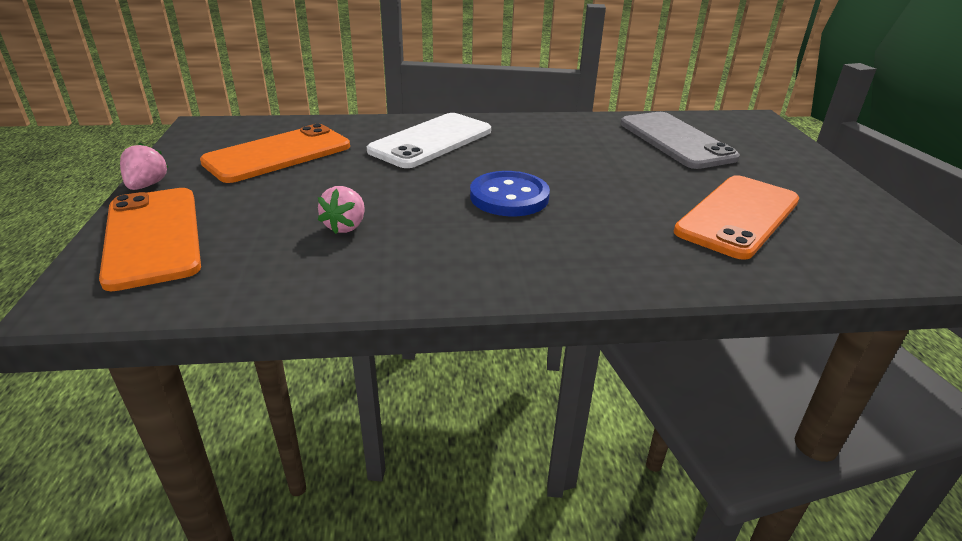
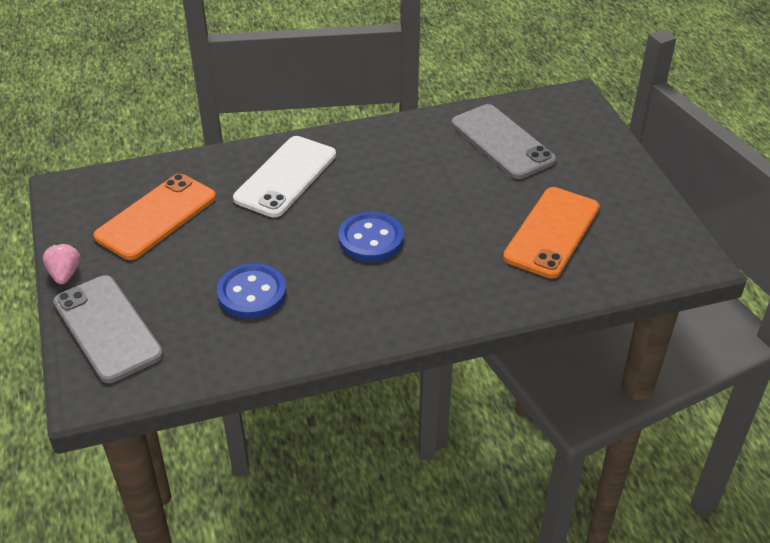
camera: 10 degrees left, 10 degrees up
(153, 236) = (107, 328): orange phone -> grey phone
(346, 226) = (252, 293): pink strawberry -> blue button

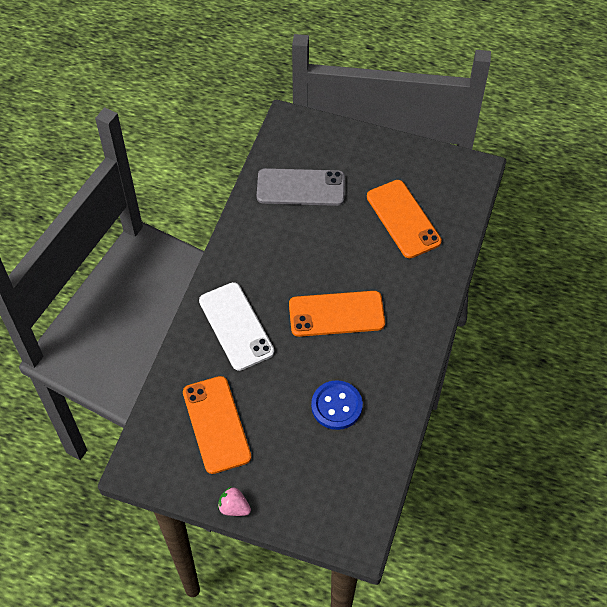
camera: 55 degrees left, 15 degrees up
(107, 328) = (308, 504): grey phone -> none
(371, 239) = (336, 314): blue button -> orange phone

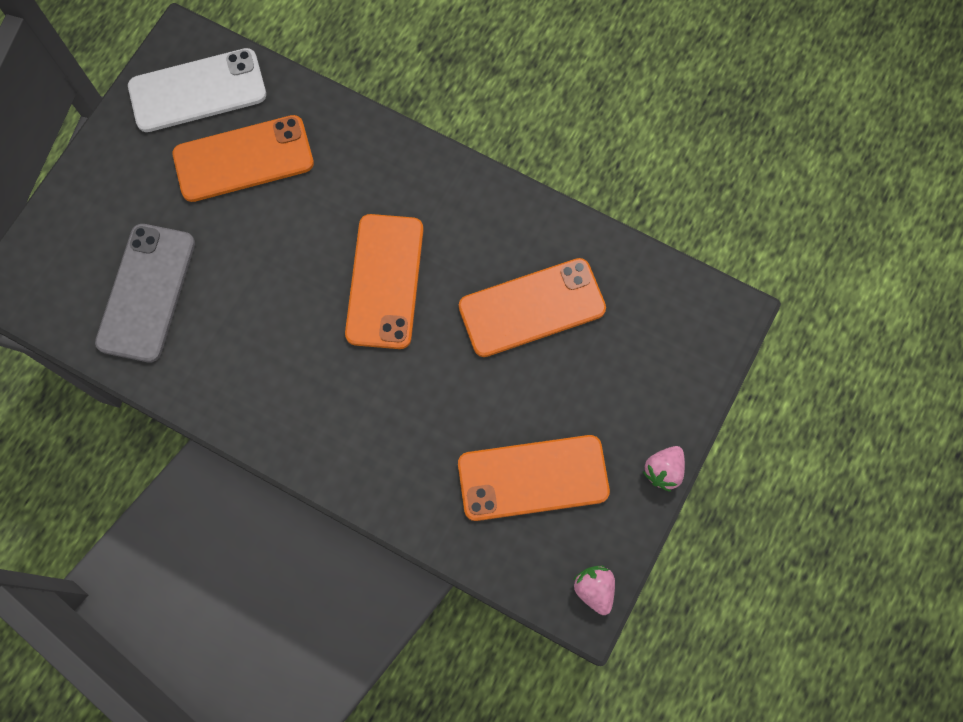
camera: 80 degrees left, 15 degrees up
(146, 473) = (594, 589): none -> pink strawberry
(236, 326) = (375, 427): white phone -> white phone (197, 91)
(336, 406) = (532, 308): blue button -> orange phone

